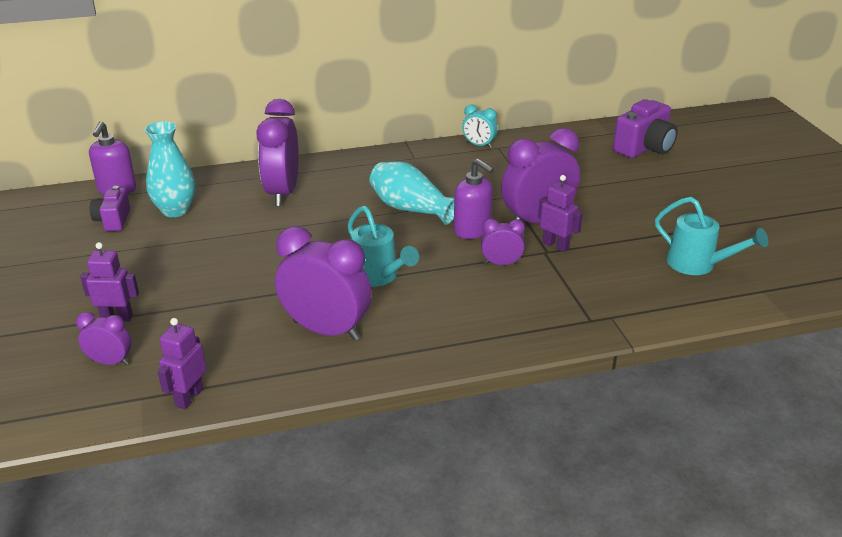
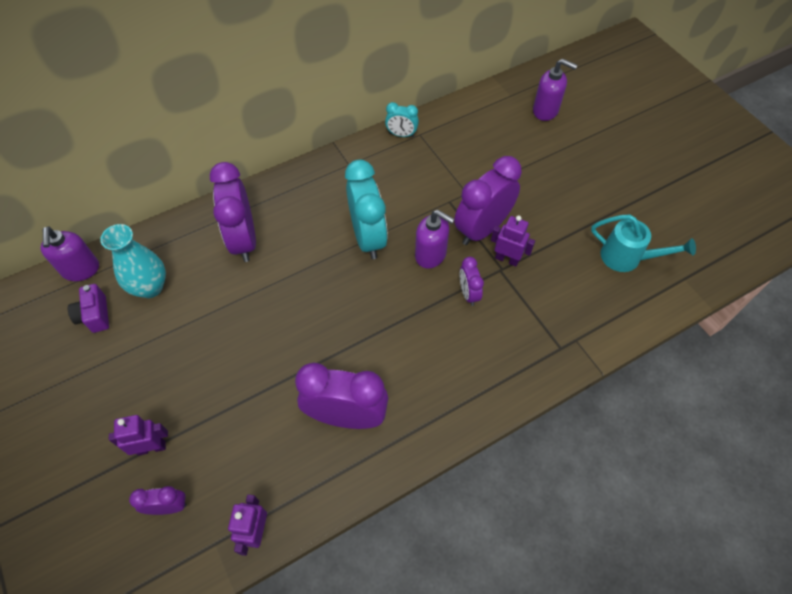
camera: 15 degrees left, 25 degrees up
(378, 277) = (368, 335): turquoise watering can -> none
(410, 209) = (368, 237): turquoise vase -> turquoise clock
(501, 263) = (468, 293): purple clock -> purple clock turned 90 degrees counterclockwise
(644, 148) = (545, 111): purple camera -> purple soap dispenser

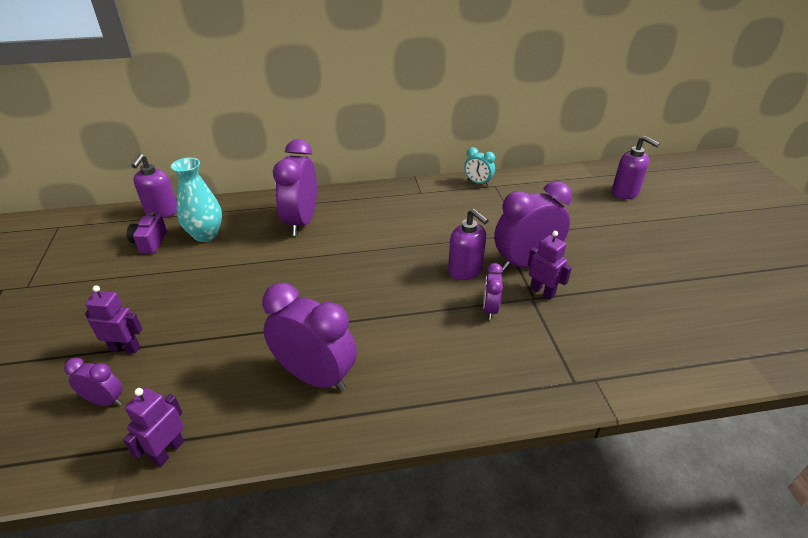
camera: 20 degrees right, 20 degrees down
(368, 237) = (411, 244): turquoise clock -> none
(627, 258) = (679, 322): turquoise watering can -> none

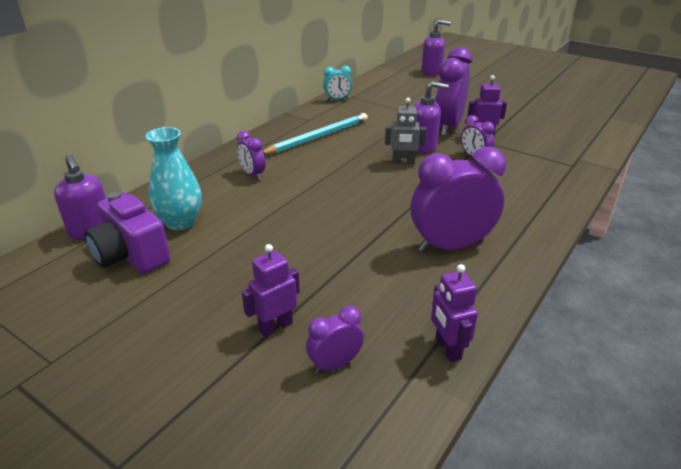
camera: 45 degrees left, 5 degrees down
(150, 242) = (131, 255): purple camera -> purple camera, size x1.63
(301, 222) = (252, 175): purple clock -> purple clock, size x0.50
(398, 213) = (318, 137): none -> turquoise pencil
(420, 276) = (403, 162): none -> grey robot

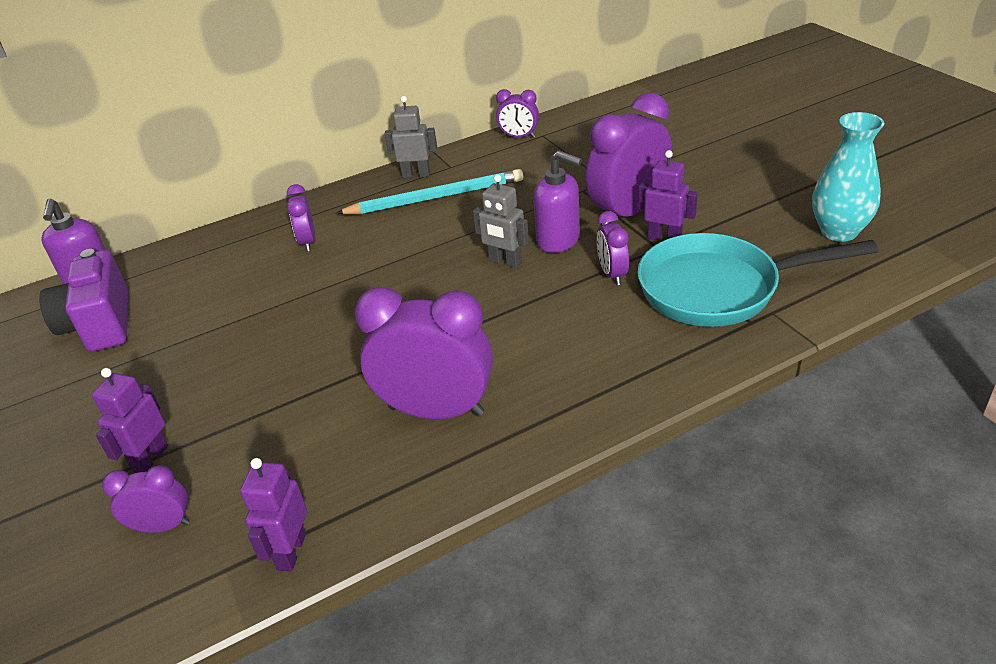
camera: 30 degrees right, 5 degrees up
(180, 222) = (178, 293): turquoise vase -> turquoise vase (838, 231)
(275, 327) = (150, 459): purple robot -> purple robot turned 60 degrees counterclockwise
(290, 127) = (416, 175): none -> grey robot
(337, 99) = (519, 137): turquoise clock -> purple clock
(431, 72) = (705, 104): purple soap dispenser -> none
(539, 154) = (718, 289): none -> turquoise pan

